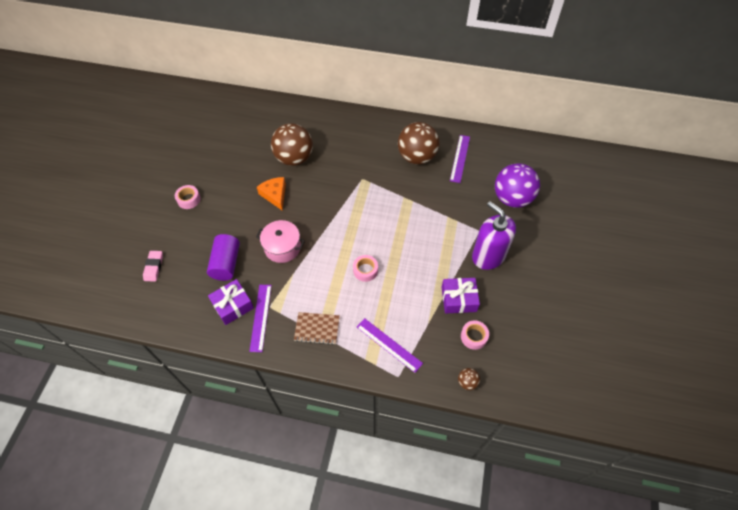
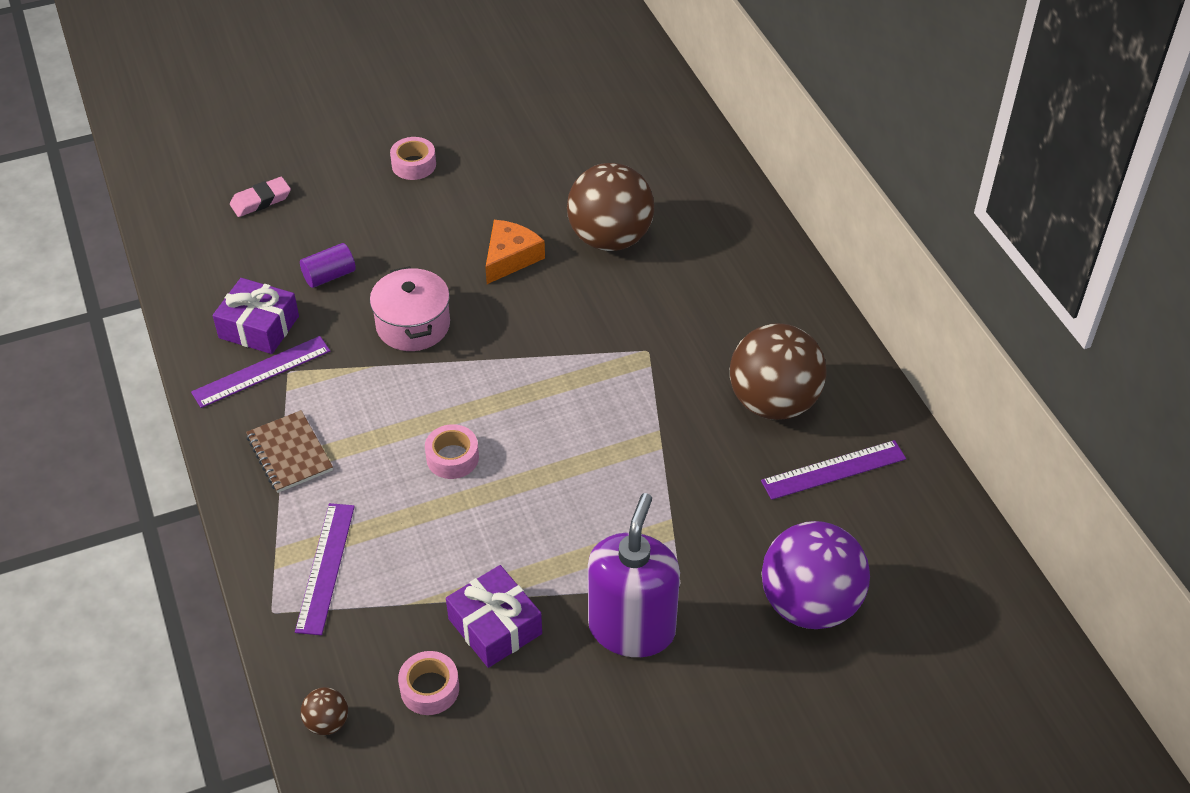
camera: 55 degrees right, 10 degrees down
(226, 263) = (329, 276): purple cylinder -> purple cylinder, size x0.62

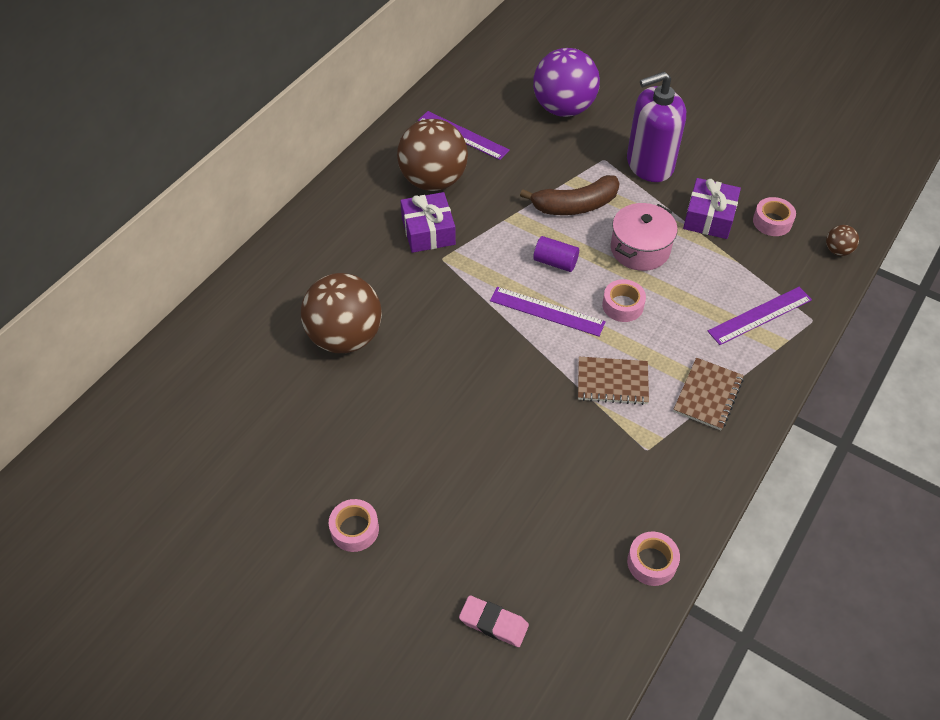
camera: 125 degrees left, 5 degrees up
(199, 311) = (651, 562): none -> pink tape
(259, 327) = (626, 504): purple gift -> purple gift (428, 231)
(261, 371) = (663, 467): purple ruler -> purple ruler (547, 311)
(329, 276) = (534, 495): purple cylinder -> purple cylinder (555, 262)
(377, 392) = (612, 382): none -> brown notebook
(413, 325) = (534, 402): pink pot -> pink pot (640, 249)
(510, 257) = (415, 386): orange cheese -> none
(626, 507) = (575, 205): none -> brown banana

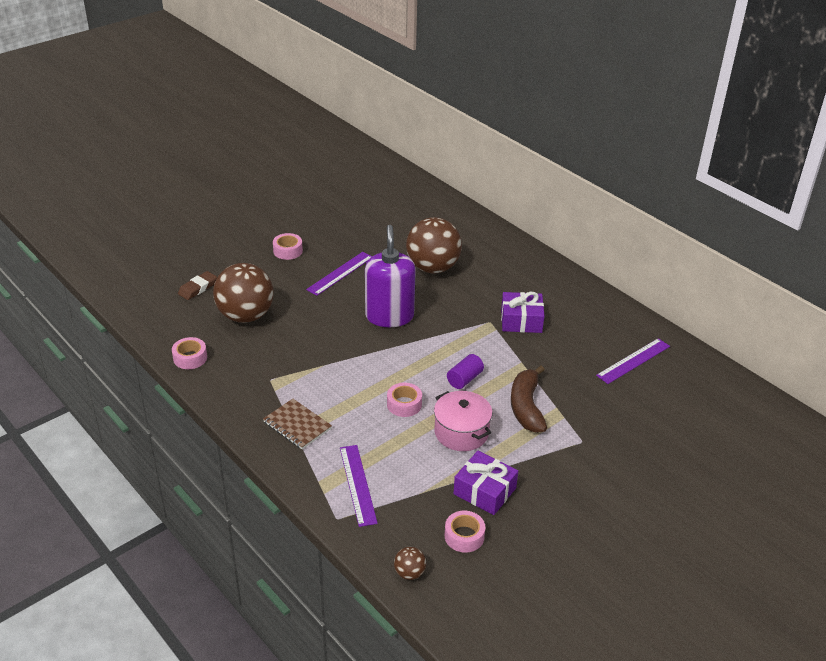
camera: 105 degrees right, 15 degrees down
(433, 180) = (578, 333): brown ball -> brown ball (245, 316)
(493, 623) = (198, 288): pink eraser -> brown eraser
(547, 311) = (415, 362): purple ruler -> purple ruler (340, 273)
(563, 108) = (662, 433): purple ball -> none
(612, 382) = (335, 379): brown notebook -> none
(649, 164) = (568, 471): purple soap dispenser -> purple soap dispenser (389, 316)

